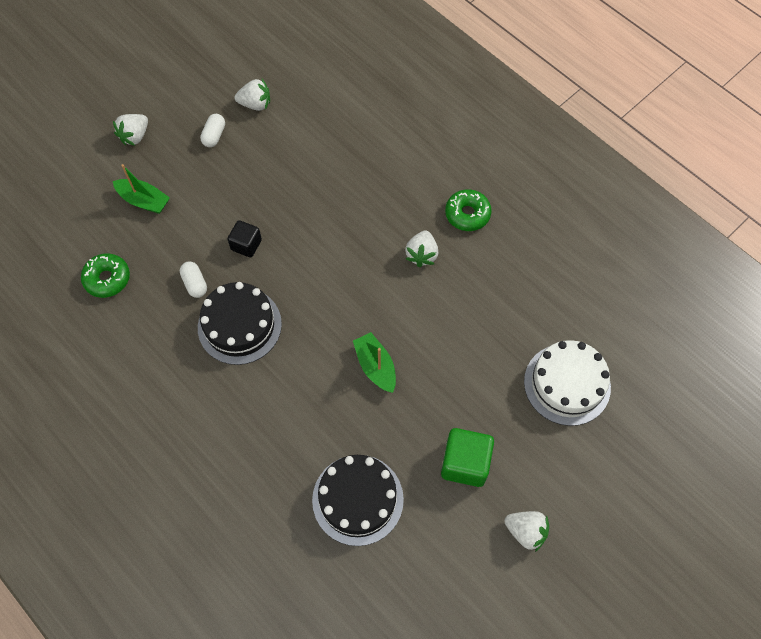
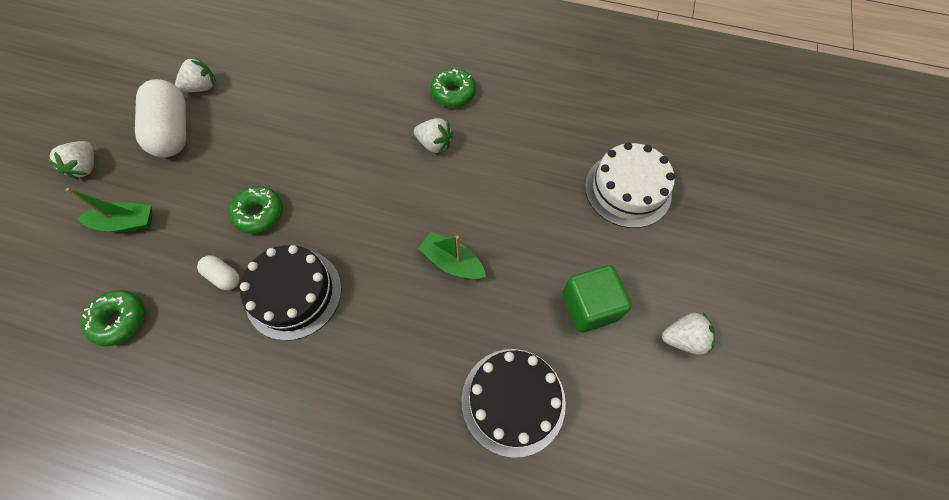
camera: 30 degrees left, 0 degrees up
(214, 135) = (173, 131): white capsule -> white capsule, size x2.12
(246, 245) = (259, 214): black cube -> green donut
(421, 255) = (434, 144): white strawberry -> white strawberry turned 45 degrees counterclockwise

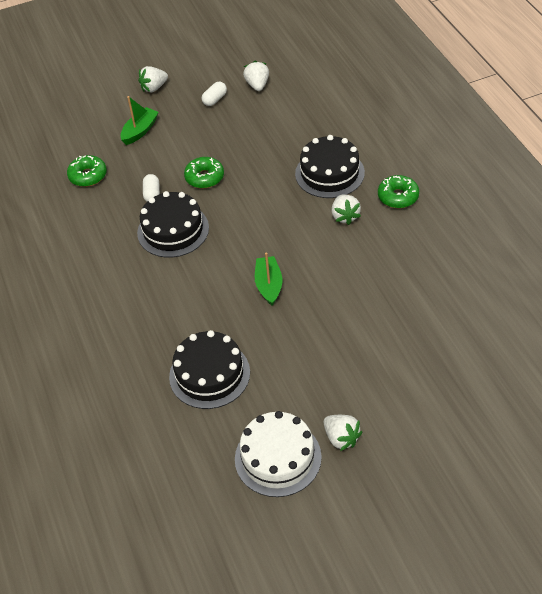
camera: 55 degrees right, 15 degrees down
(126, 223) = (140, 131): green boat -> green boat turned 105 degrees counterclockwise
(173, 131) = (215, 99): white capsule -> white capsule, size x0.47
(202, 87) = (257, 85): white strawberry -> white strawberry turned 120 degrees counterclockwise
(373, 117) = (329, 173): none -> black cake
(589, 306) = (312, 373): green cube -> none
(627, 189) = (429, 340): white cake -> white cake (278, 458)

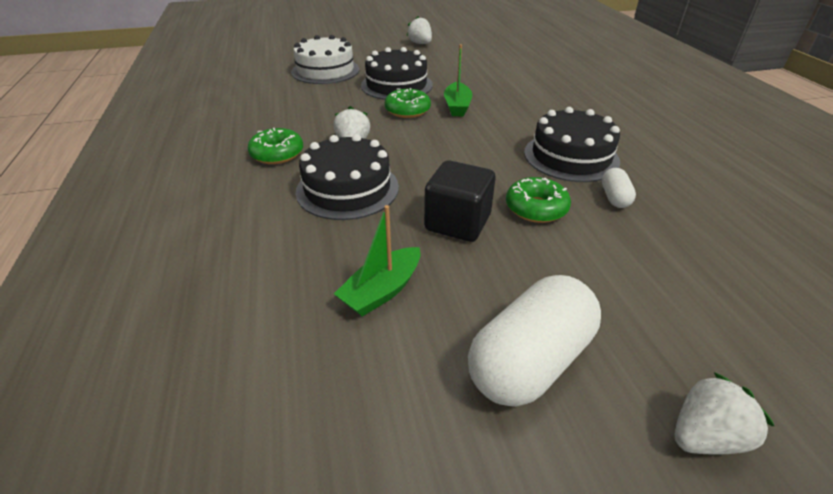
camera: 175 degrees left, 10 degrees down
(88, 176) = (741, 237): green donut -> green donut (407, 110)
(140, 131) = (684, 307): green boat -> green boat (382, 291)
(209, 374) = (515, 70): black cake -> black cake (396, 85)
(215, 99) = (529, 360): white capsule -> white capsule, size x2.12
(252, 159) = (457, 223): none -> black cube
(257, 85) = (422, 385): white strawberry -> none
(278, 458) = (466, 41): white cake -> white cake (325, 70)

